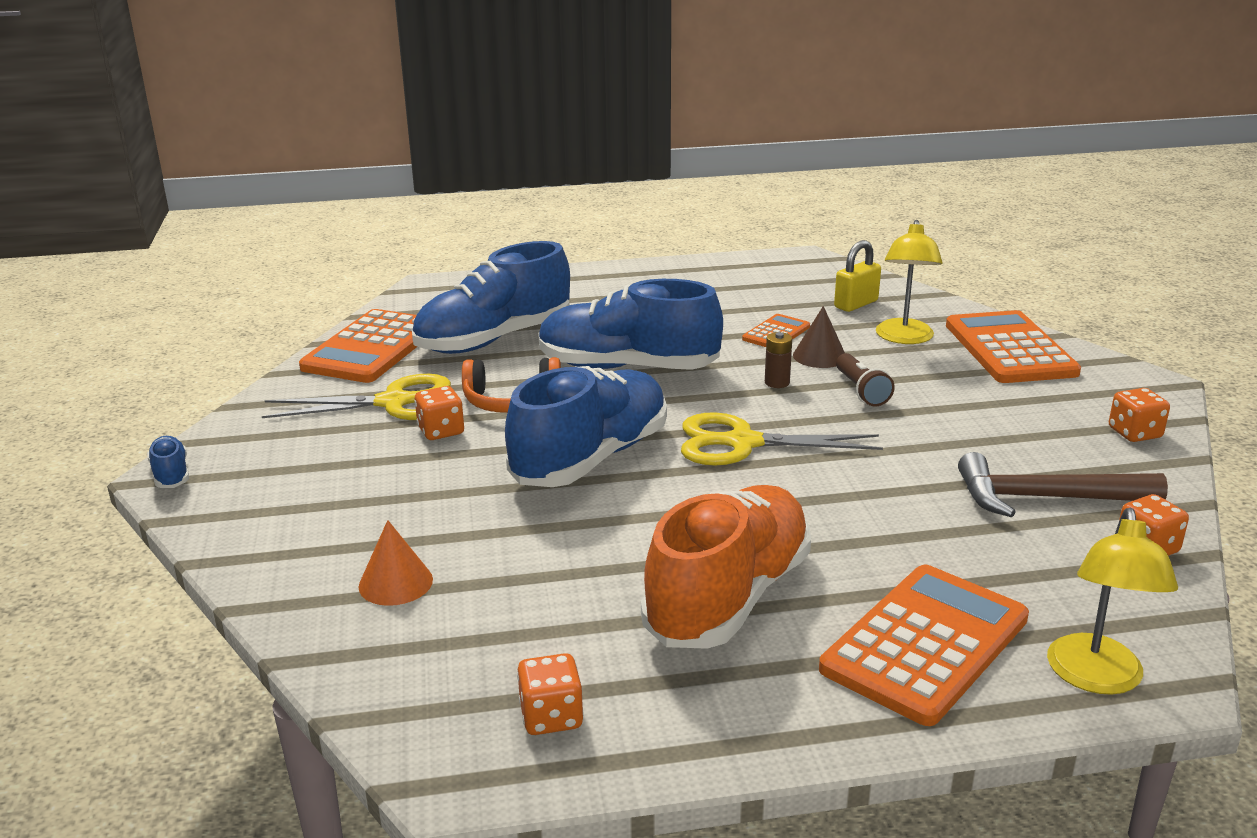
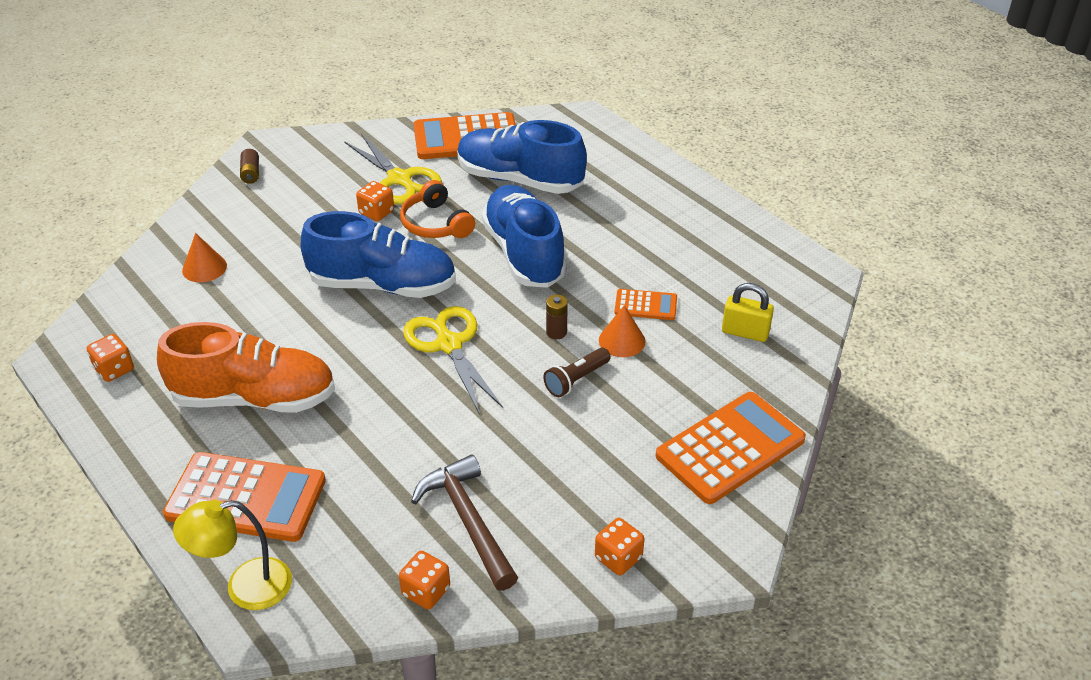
camera: 60 degrees right, 15 degrees up
(171, 474) = (266, 144): blue shoe -> none
(222, 500) = (251, 173): none -> brown battery
(819, 356) = (622, 340): brown cone -> orange cone
(904, 338) = (698, 378): yellow lamp -> none

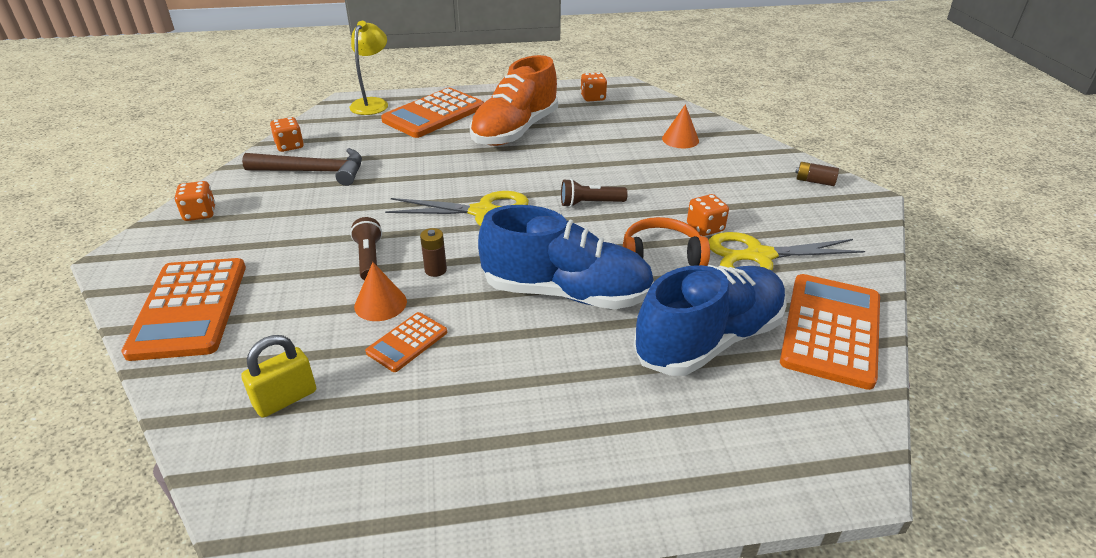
camera: 120 degrees right, 5 degrees down
(383, 285) = (590, 203): blue shoe -> brown flashlight

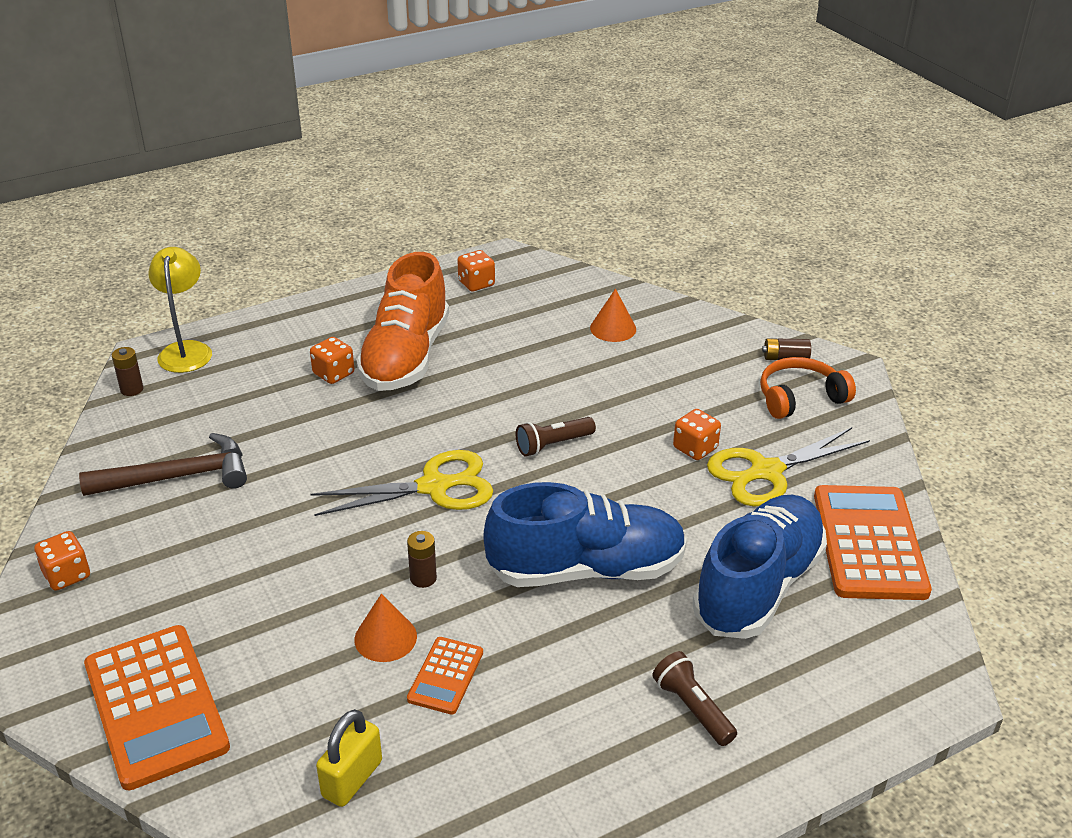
camera: 20 degrees left, 0 degrees up
(289, 146) = (116, 444): orange dice -> orange dice (333, 374)
(323, 118) = (132, 389): none -> brown battery
(369, 258) = (334, 583): brown flashlight -> brown flashlight (692, 708)
(434, 114) = (282, 351): orange calculator -> none
(661, 255) = (664, 495): orange headphones -> orange headphones (800, 398)

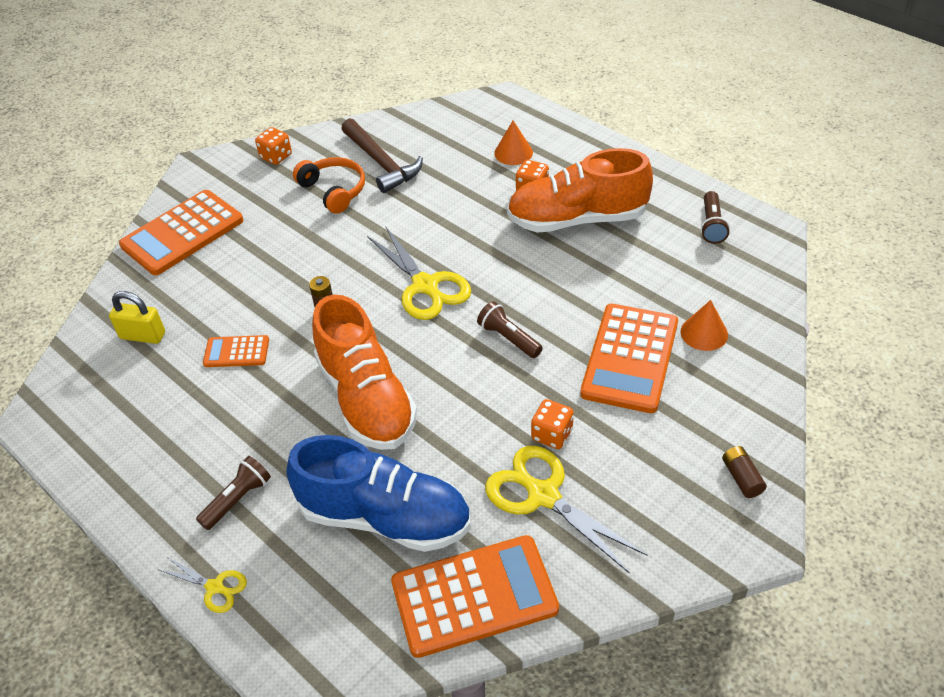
camera: 75 degrees right, 10 degrees up
(132, 389) = (460, 108): brown battery -> none
(186, 350) = (518, 112): yellow lamp -> none
(385, 637) = (263, 311): orange cone -> orange cone (513, 153)
(476, 283) = (712, 225): orange dice -> brown flashlight
(586, 569) = (366, 399): blue shoe -> orange shoe
(621, 377) = (630, 358): none -> orange calculator
(800, 398) = (677, 502): orange headphones -> orange headphones (334, 191)
(812, 747) = (214, 587): none -> yellow scissors

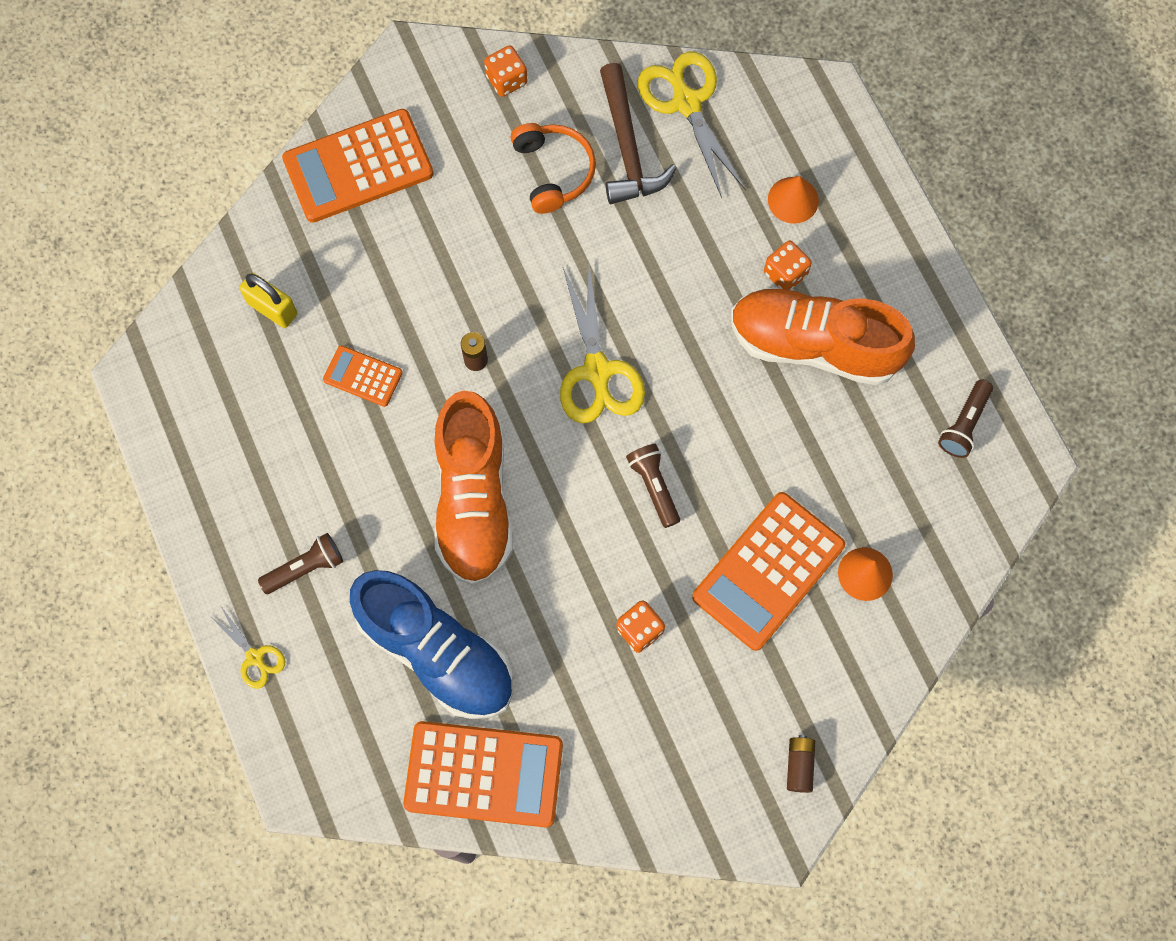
camera: 20 degrees right, 25 degrees up
(543, 495) = (597, 697): yellow scissors -> yellow scissors (686, 103)

